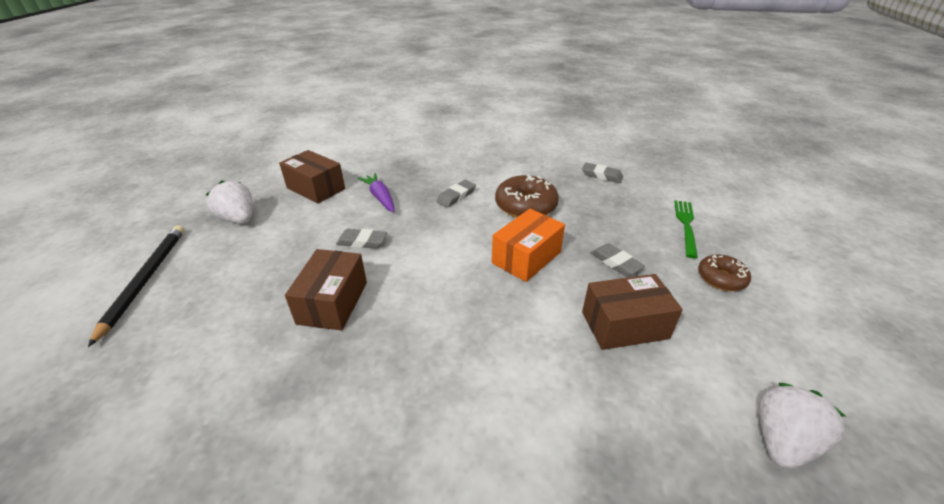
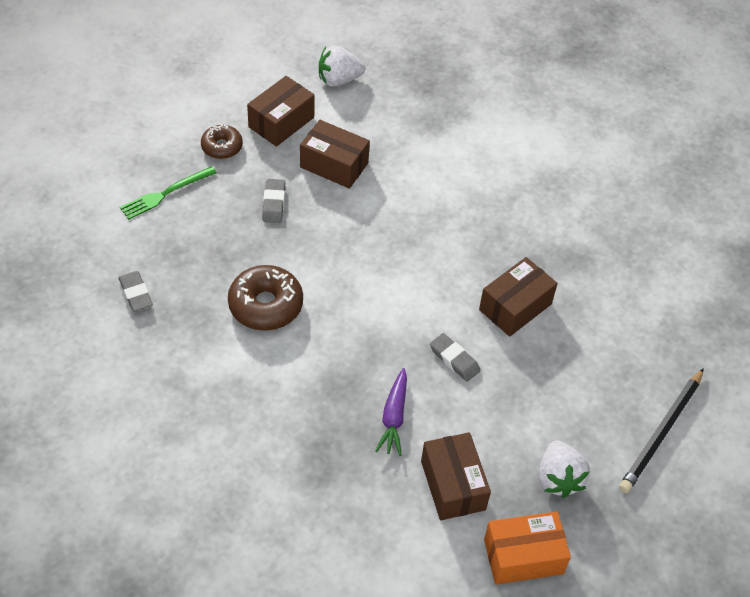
camera: 145 degrees left, 15 degrees up
(456, 196) = (316, 365): grey eraser -> none
(526, 257) = (334, 251): orange box -> orange box (523, 556)
(728, 335) = (281, 122): none -> brown box

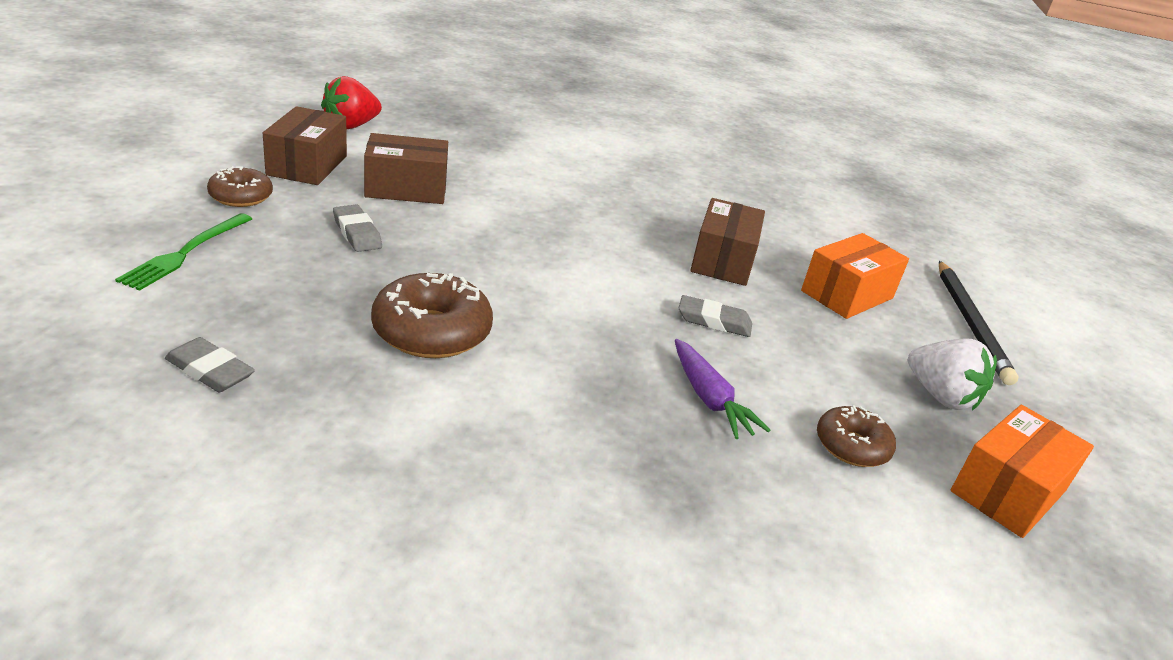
camera: 35 degrees left, 20 degrees down
(339, 80) = (351, 126): white strawberry -> red strawberry
(453, 485) = (851, 446): brown box -> brown donut
(585, 371) = (847, 294): none -> orange box

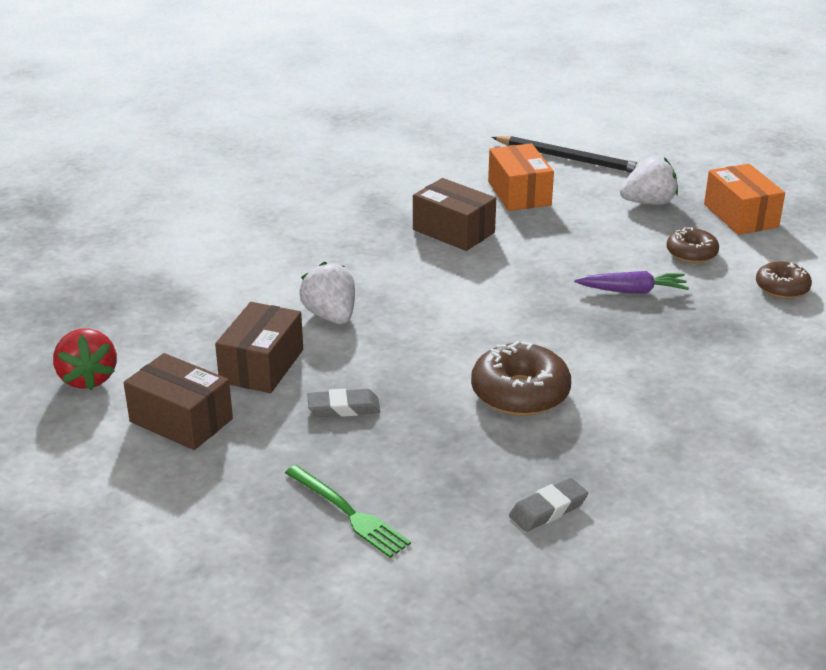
camera: 60 degrees left, 0 degrees up
(241, 196) = (239, 471): brown donut -> brown donut (782, 288)
(508, 211) = (331, 316): none -> white strawberry
(714, 321) = (539, 261): grey eraser -> none

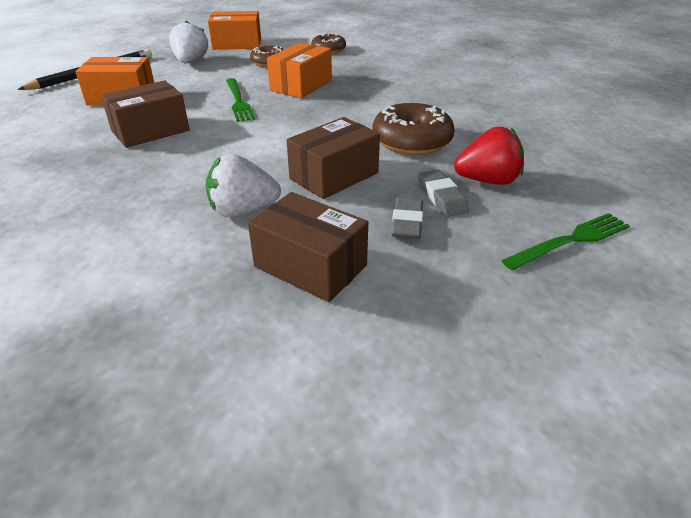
camera: 75 degrees left, 5 degrees up
(88, 378) = (259, 444): red strawberry -> red strawberry (488, 181)
(181, 420) = (398, 343): brown box -> brown box (334, 176)
(548, 509) = (557, 153): grey eraser -> grey eraser (442, 197)
(556, 260) = (238, 101): none -> green fork
(632, 291) = (301, 85): purple carrot -> orange box

